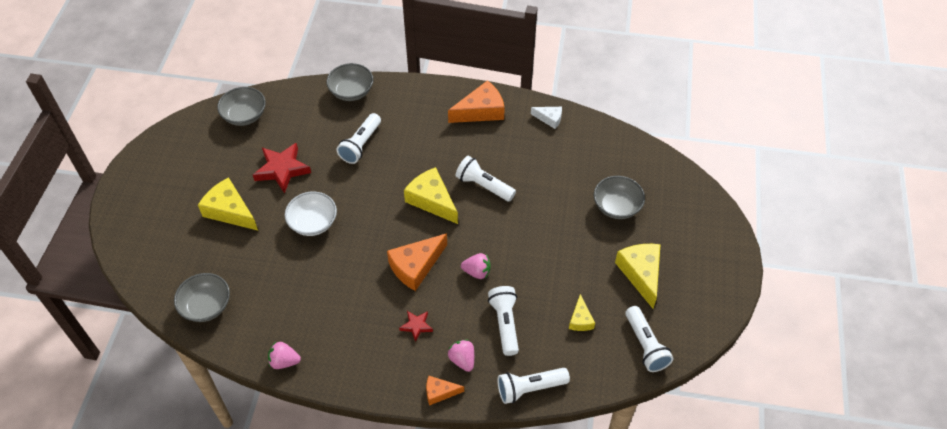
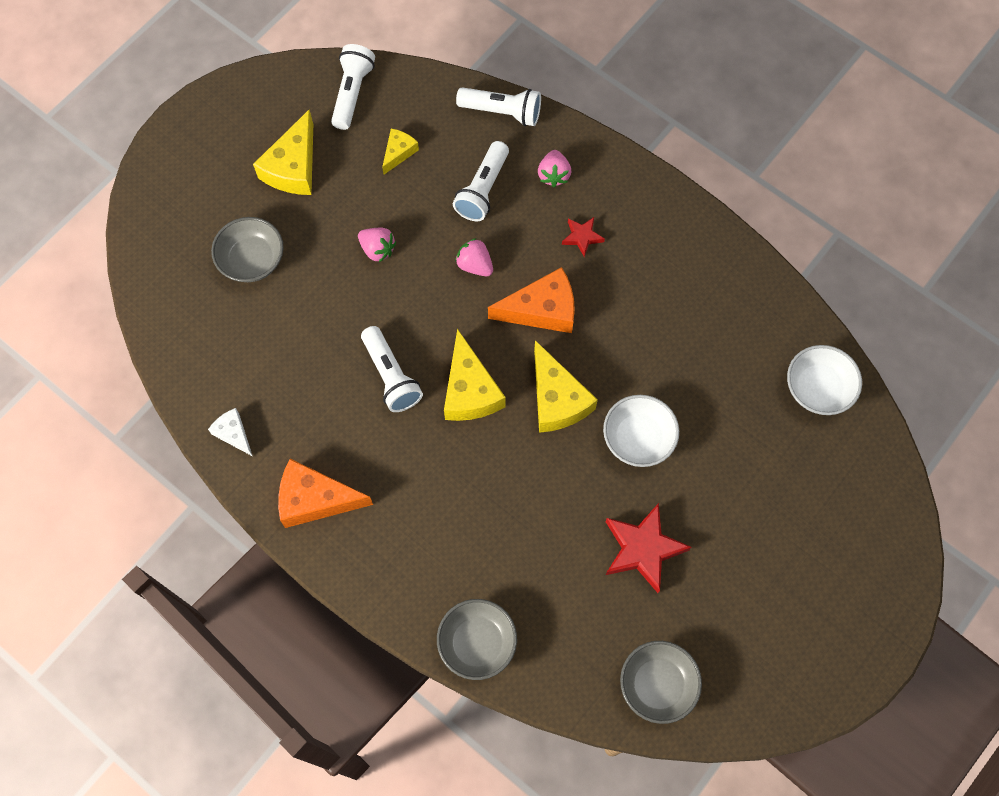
camera: 150 degrees left, 15 degrees up
(206, 306) = (818, 388): grey bowl -> white bowl
(230, 211) = (741, 517): yellow cheese -> yellow cheese (557, 399)
(284, 361) = (750, 272): pink strawberry -> pink strawberry (377, 249)
(361, 145) = (514, 532): white flashlight -> none
(439, 392) = (597, 154): orange cheese -> none

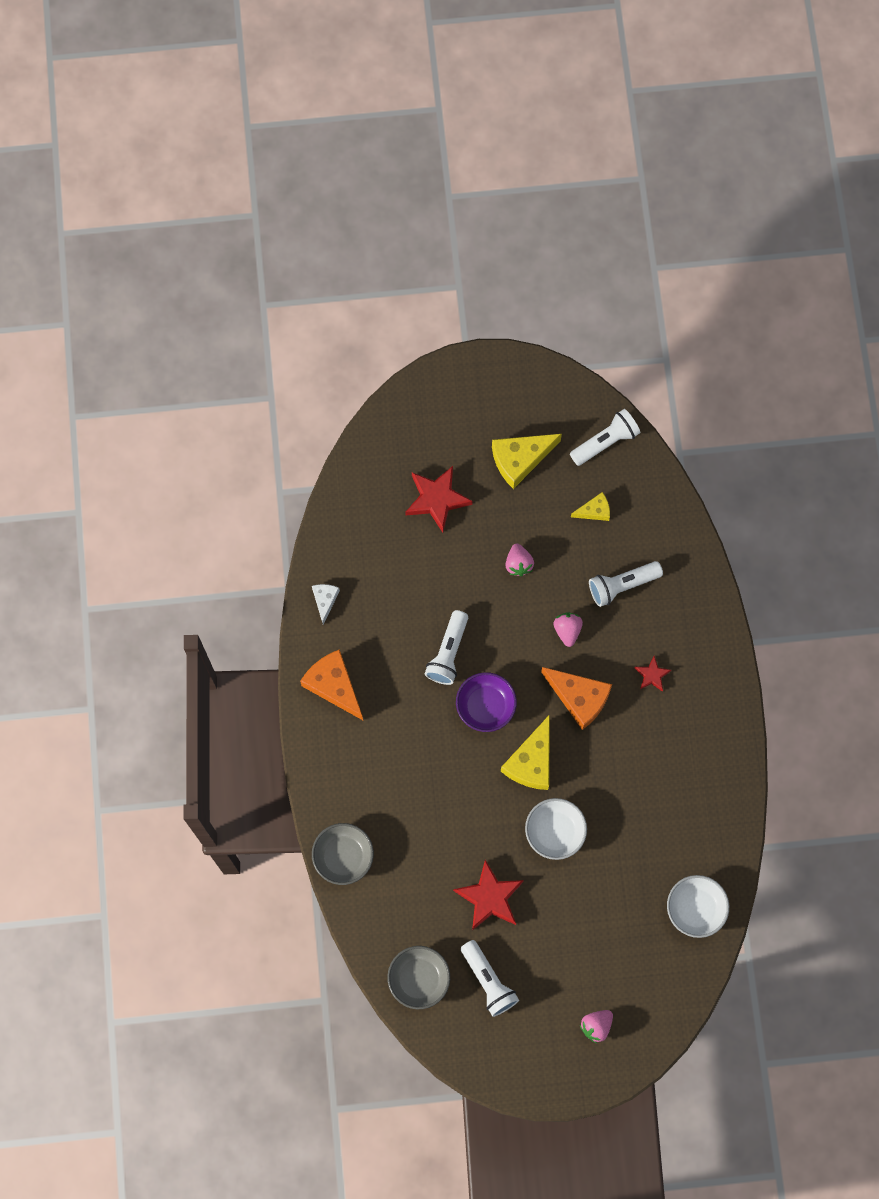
camera: 45 degrees right, 5 degrees up
(252, 260) = (437, 499): grey bowl -> red star
(470, 390) = (485, 706): yellow cheese -> purple bowl
(502, 112) = (687, 544): white flashlight -> white flashlight (488, 981)
(553, 175) = (676, 617): pink strawberry -> pink strawberry (596, 1026)

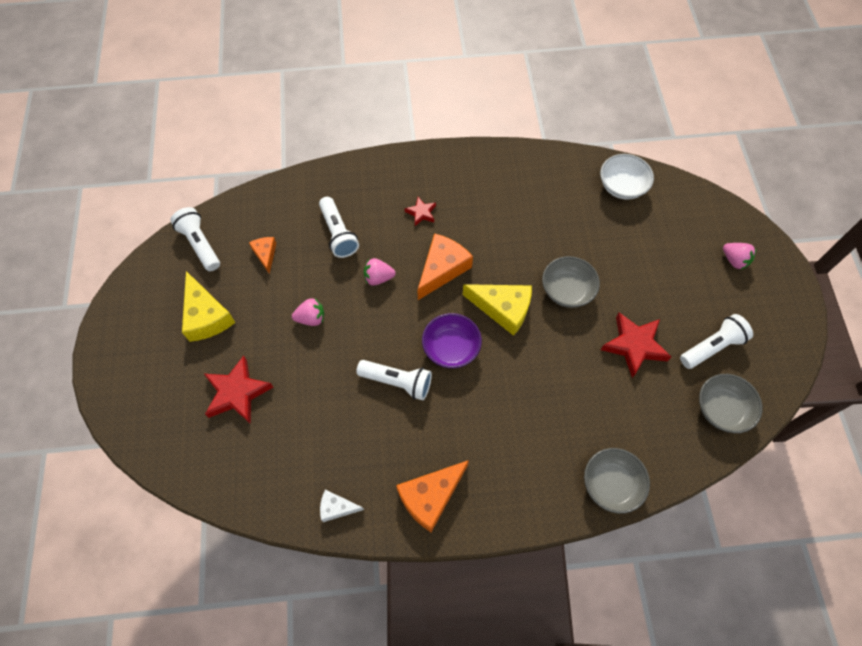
camera: 90 degrees left, 10 degrees down
(555, 832) = (567, 290): white bowl -> grey bowl
(594, 511) = (265, 254): yellow cheese -> orange cheese

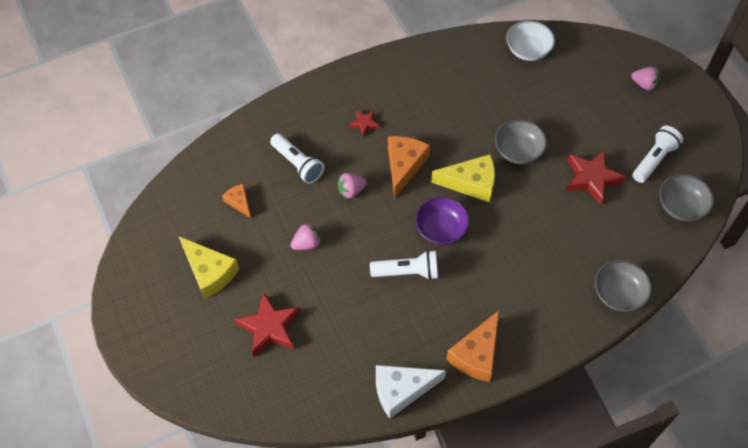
camera: 20 degrees left, 5 degrees down
(200, 244) = (173, 212): white flashlight -> none
(337, 507) = (401, 390): white cheese -> white cheese, size x1.81

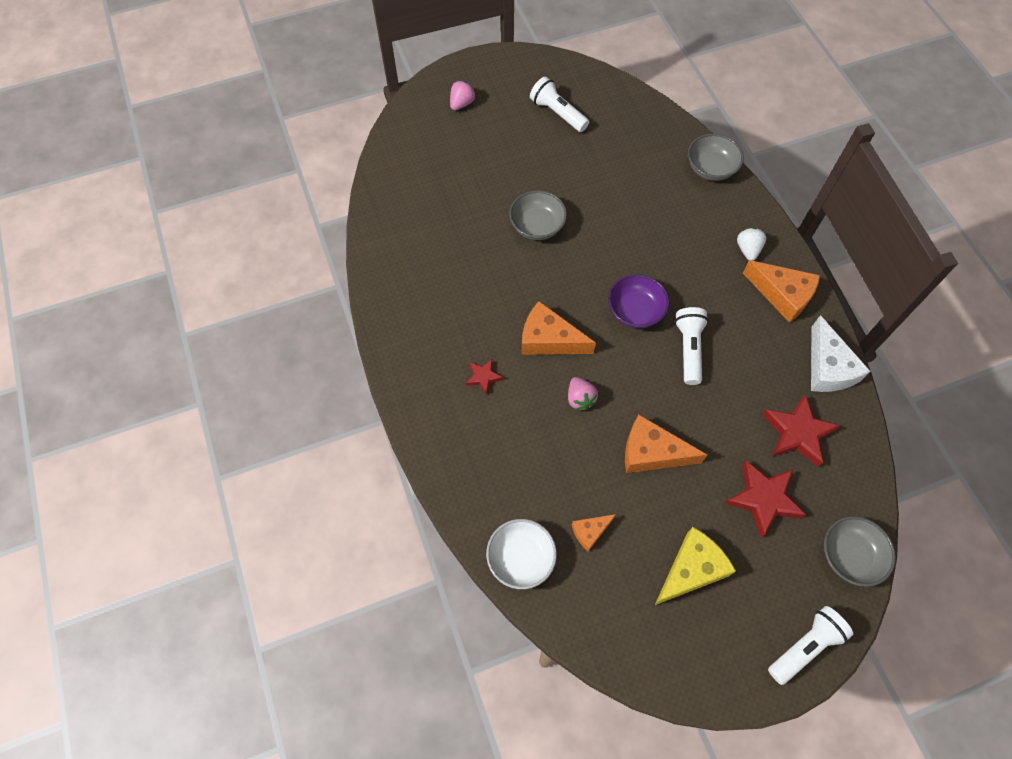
camera: 85 degrees left, 5 degrees up
(297, 164) = (537, 458): white flashlight -> white flashlight (805, 646)
(307, 244) = (652, 452): pink strawberry -> orange cheese
(471, 183) = (576, 275): yellow cheese -> none
(524, 325) = (748, 250): none -> white strawberry
(528, 50) = (398, 197): white bowl -> white bowl (521, 558)
(591, 178) = (577, 167): red star -> red star (797, 433)
(681, 206) = (613, 103): grey bowl -> grey bowl (849, 556)

